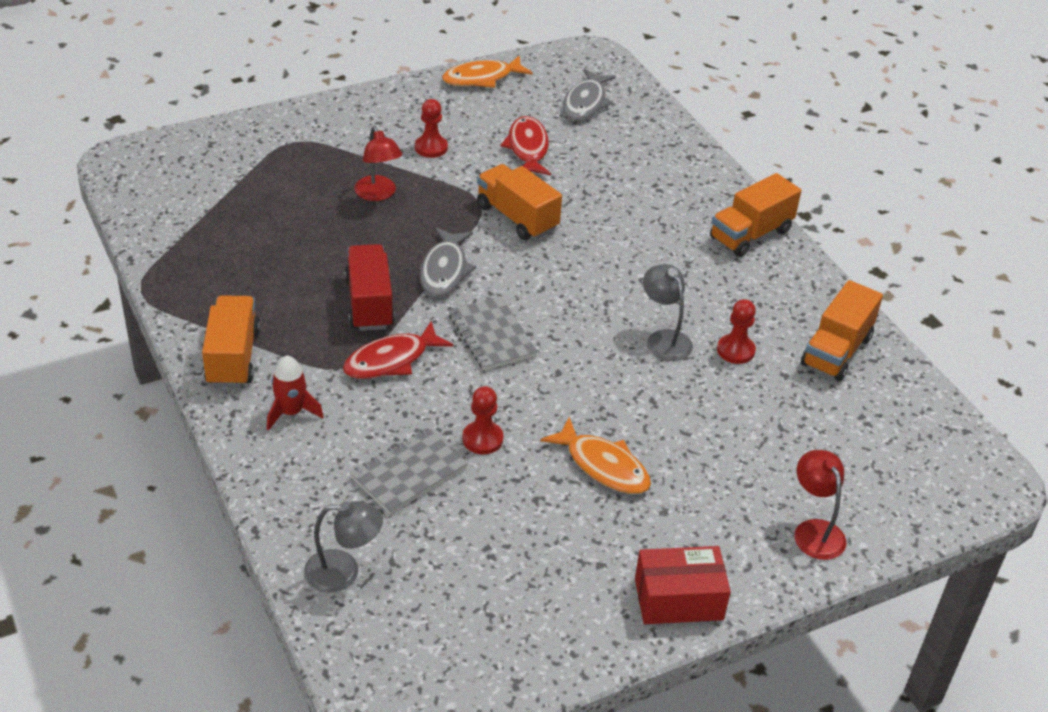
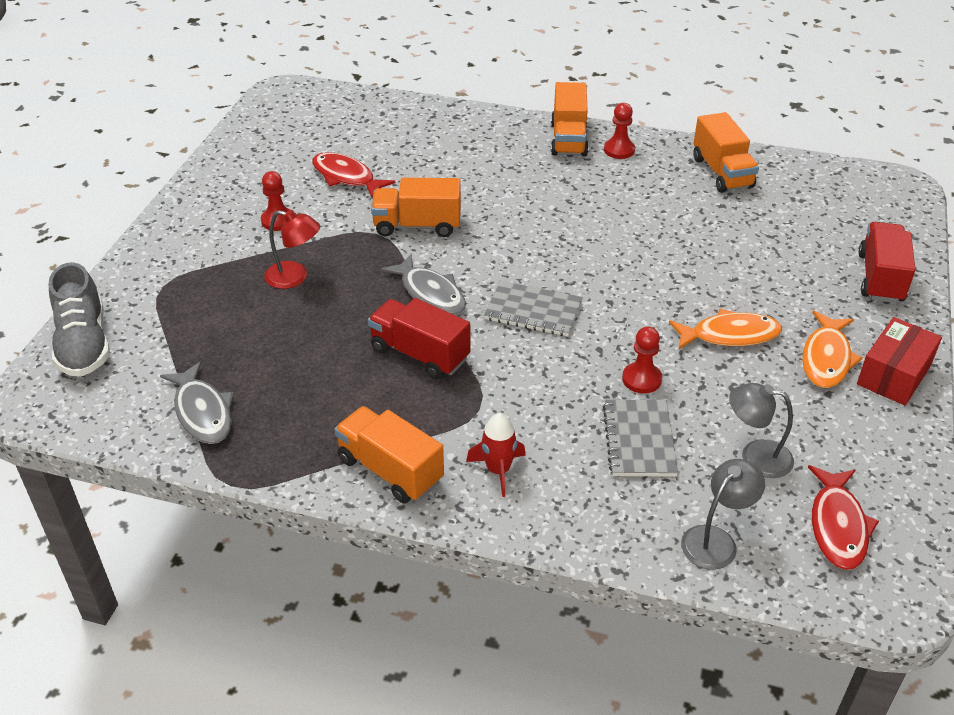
camera: 45 degrees left, 0 degrees up
(197, 146) = (84, 344): none -> grey shoe
(391, 360) = (500, 379): red fish -> red fish (838, 526)
(482, 78) = (233, 152): orange fish -> orange fish (826, 358)
(585, 103) = (334, 124): grey fish -> grey fish (202, 412)
(664, 339) = (630, 234): grey lamp -> grey lamp (755, 456)
(735, 350) = (676, 211): red pawn -> red pawn (619, 150)
(814, 531) = (880, 278): red lamp -> red truck

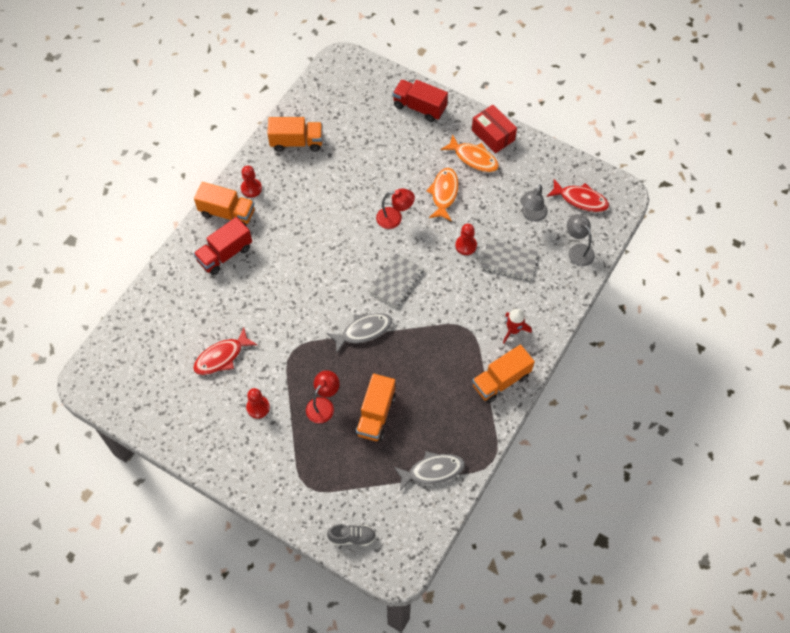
camera: 75 degrees left, 20 degrees up
(84, 344) = (352, 537): grey shoe -> grey shoe, size x0.60
(417, 226) = (293, 324): orange truck -> orange truck (376, 415)
(419, 354) = (415, 348): red truck -> red truck (225, 254)
(648, 289) = (394, 218): none -> red lamp

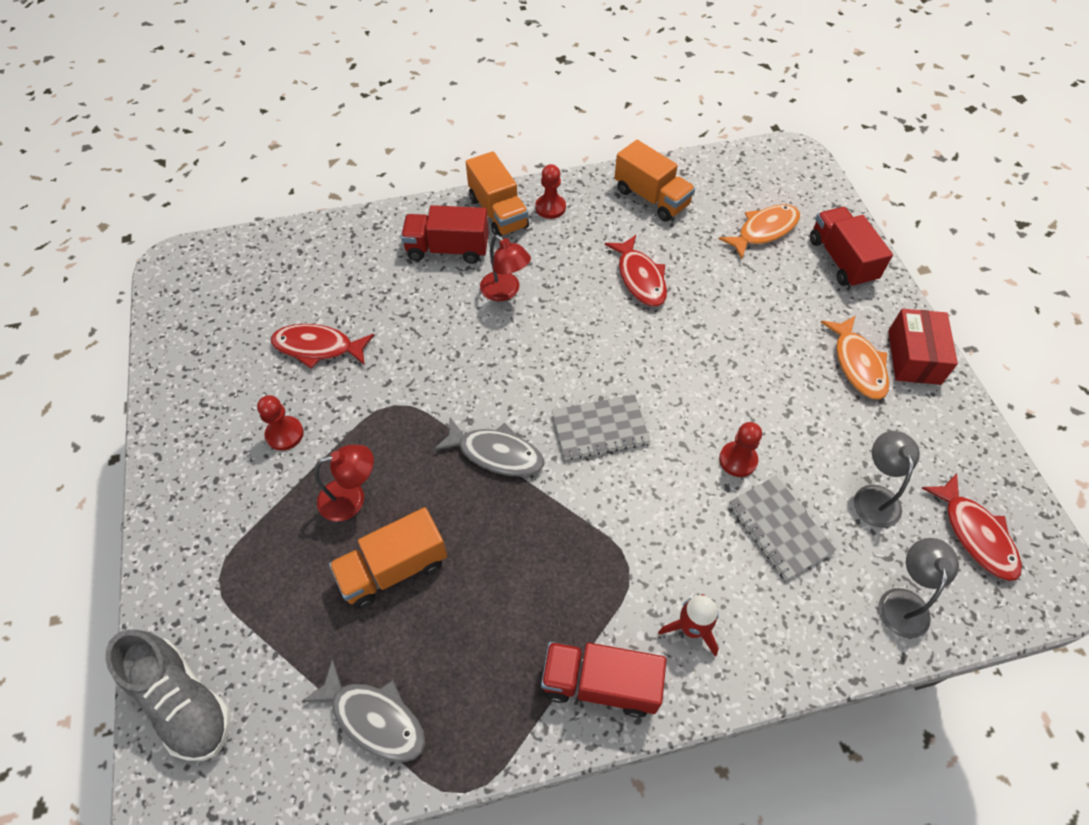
camera: 45 degrees right, 5 degrees down
(337, 192) = (640, 278): none -> red fish
(352, 537) = (183, 702): grey shoe -> grey shoe, size x1.68
(394, 218) = (678, 356): red lamp -> red lamp (505, 292)
(444, 193) = (773, 376): orange fish -> orange fish (764, 231)
(501, 380) = (600, 684): orange truck -> red truck
(531, 215) = (875, 496): grey lamp -> grey lamp turned 105 degrees clockwise

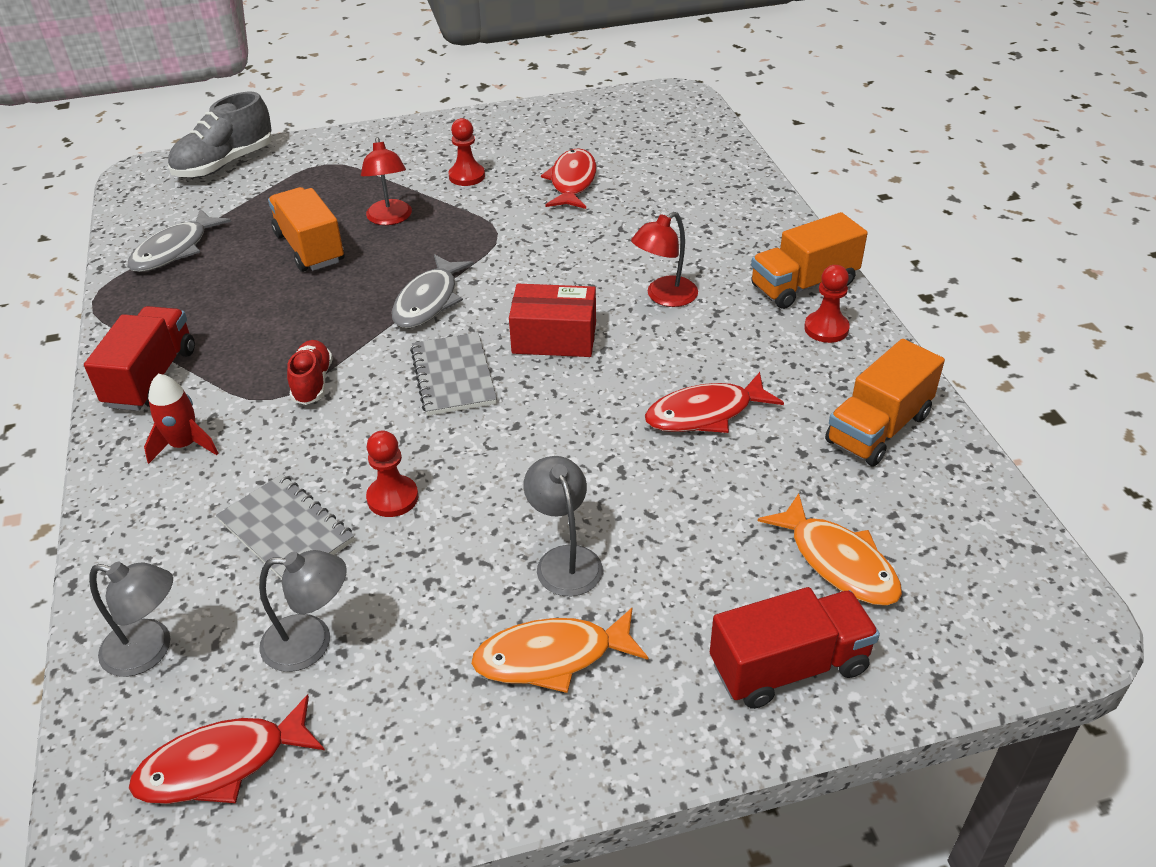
camera: 90 degrees right, 15 degrees down
(447, 249) = (728, 250): red truck -> none
(607, 535) = (312, 383): none -> red shoe
(779, 528) = (286, 531): grey notebook -> grey notebook turned 75 degrees clockwise
(781, 357) = (564, 560): none -> grey lamp
(914, 357) = (568, 744): red box -> red box (554, 338)

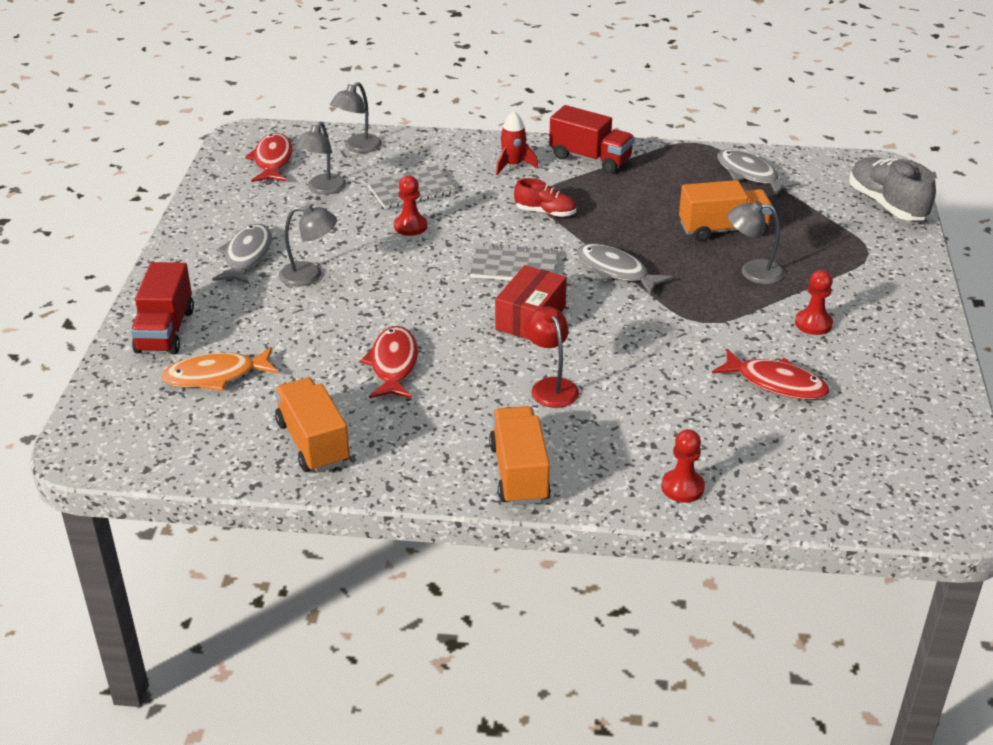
camera: 110 degrees right, 5 degrees down
(390, 219) = (752, 272): red lamp -> grey lamp
(552, 657) = (246, 256): orange fish -> grey fish
(826, 329) = (448, 463): red pawn -> red pawn (682, 487)

